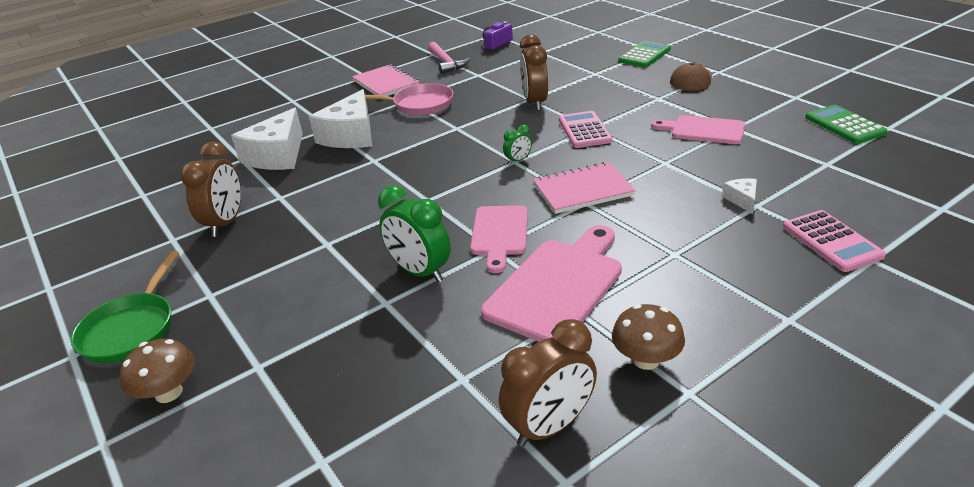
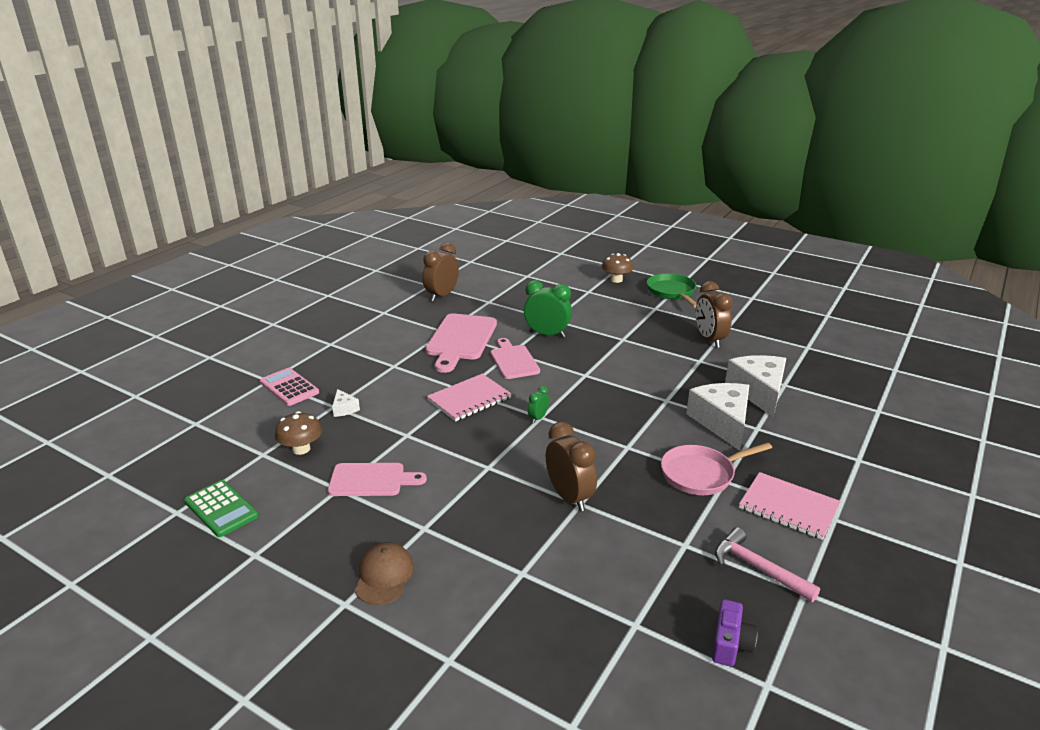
camera: 155 degrees right, 5 degrees down
(584, 130) = (493, 462): pink calculator -> none
(644, 55) = (461, 638): green calculator -> none
(646, 359) = (404, 319): brown mushroom -> brown mushroom (301, 449)

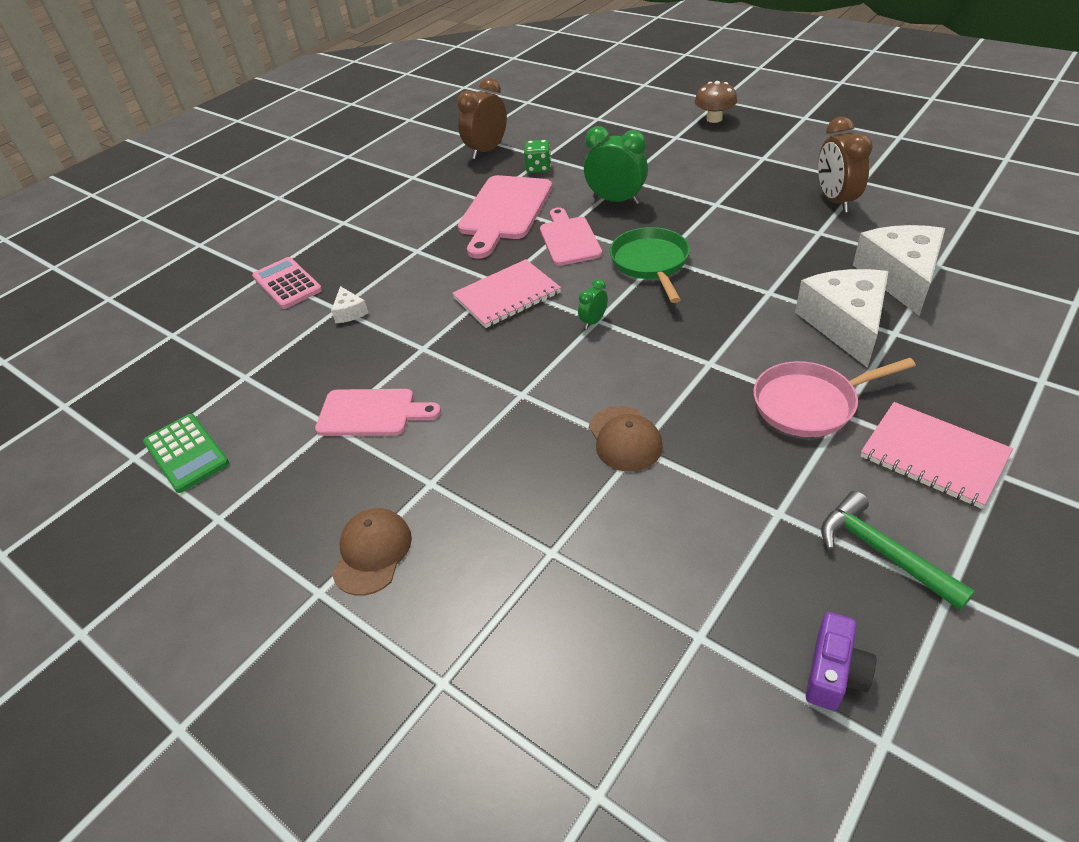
camera: 10 degrees right, 15 degrees up
(301, 449) = (291, 369): brown mushroom -> none
(484, 309) = (538, 168): none -> green dice
(569, 497) = (624, 438): brown clock -> brown cap
(672, 292) = (788, 133): green pan -> green pan (650, 263)
(758, 568) = (882, 552): pink hammer -> green hammer

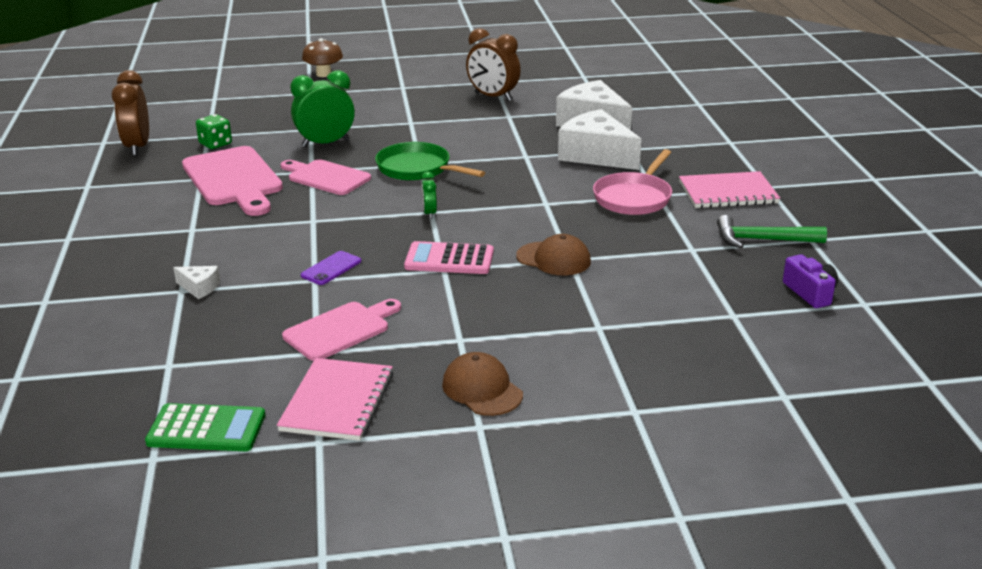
camera: 50 degrees left, 15 degrees down
(287, 284) = (88, 297): pink calculator -> pink calculator (449, 259)
(447, 342) = (331, 268): none -> purple phone
(507, 296) = (333, 225): pink notebook -> pink notebook (337, 402)

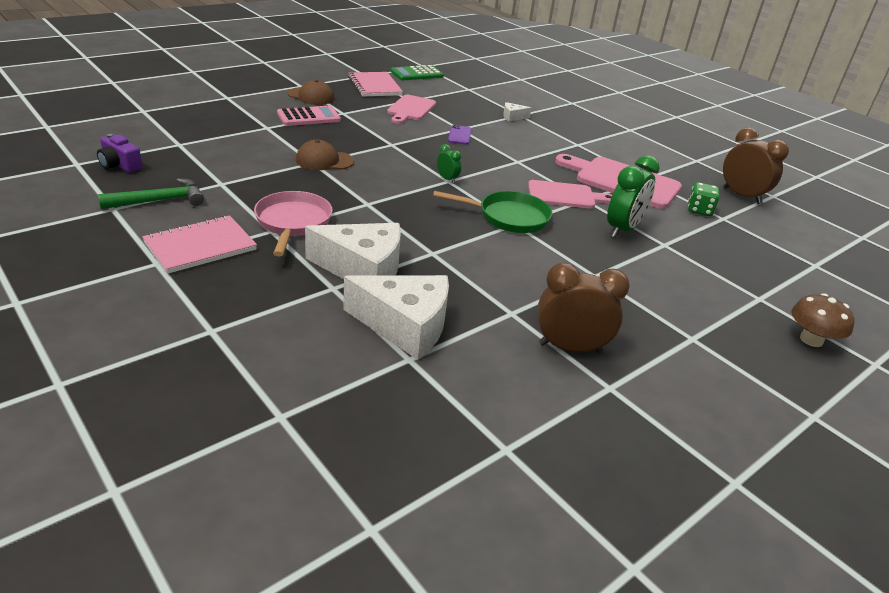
camera: 145 degrees right, 5 degrees up
(449, 259) = (395, 150): pink calculator -> pink calculator (308, 117)

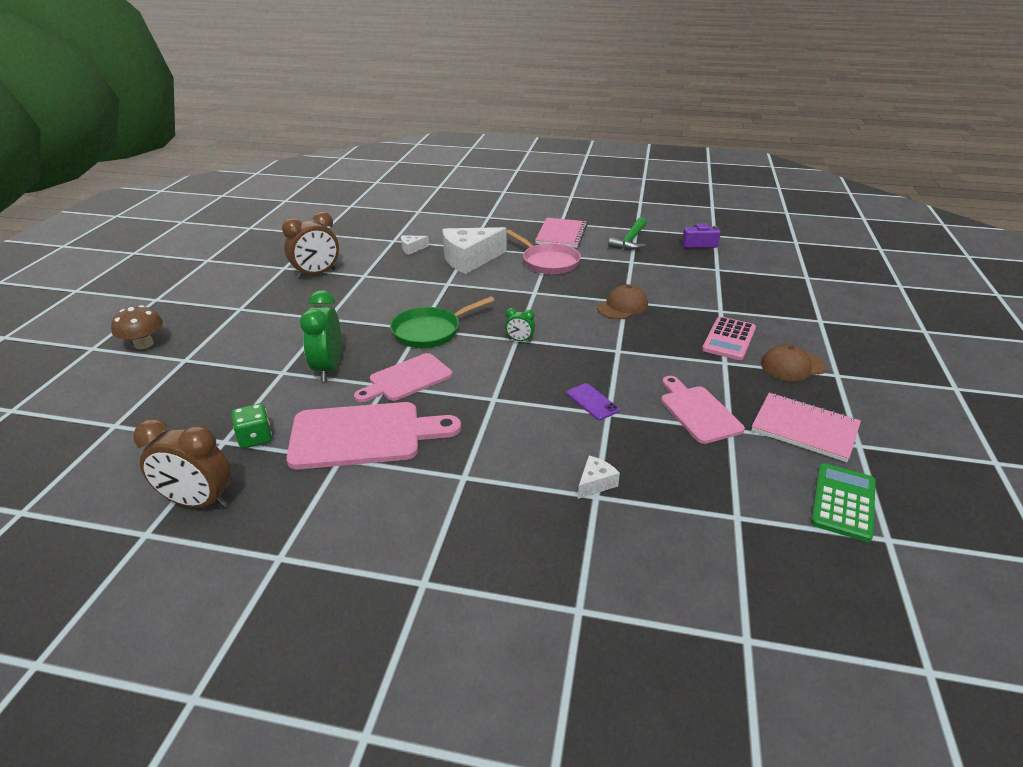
camera: 145 degrees right, 0 degrees up
(405, 326) = (412, 249): white cheese -> white cheese, size x0.44

